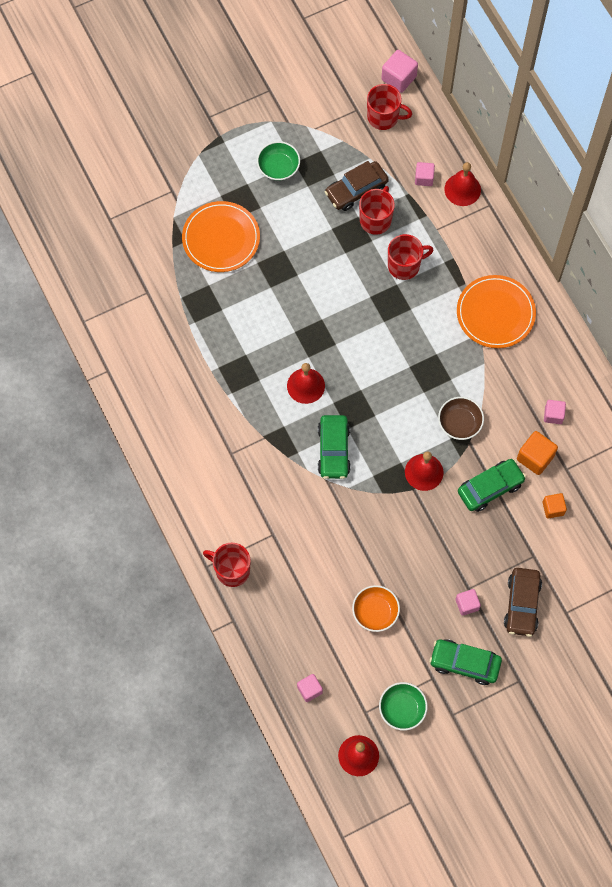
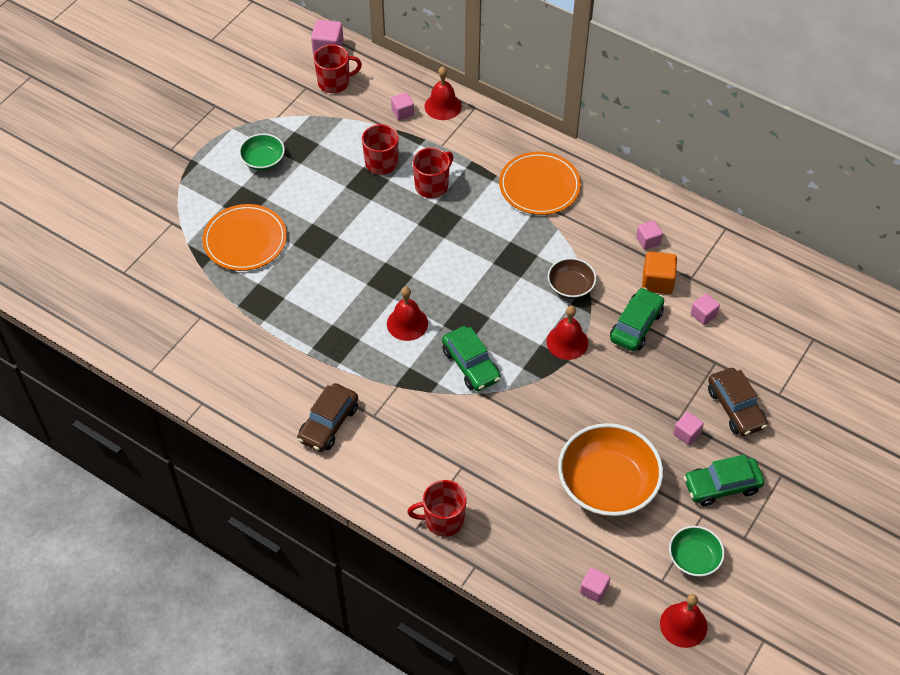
camera: 30 degrees left, 15 degrees down
(356, 190) = (348, 147): brown car -> brown car (328, 423)
(375, 612) = (607, 485): orange bowl -> orange bowl, size x1.94
(553, 508) = (703, 315): orange cube -> pink cube

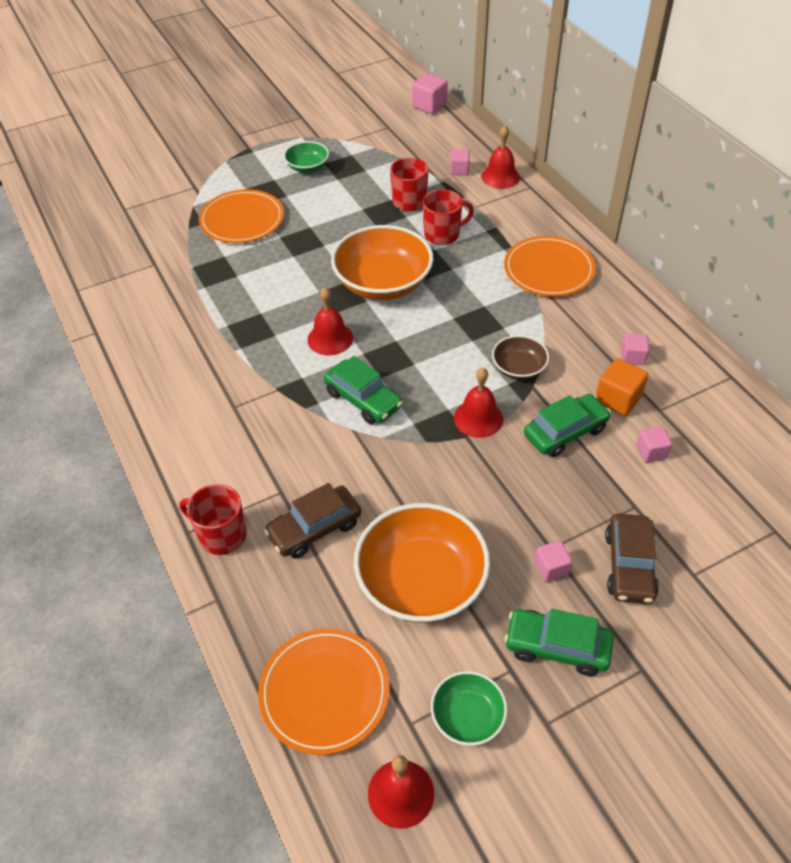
camera: 30 degrees right, 5 degrees down
(328, 423) = (187, 396): brown car -> brown car (314, 529)
(334, 82) = (415, 131): red mug -> none
(414, 253) = (383, 283): none -> orange bowl
(471, 365) = (363, 399): green car -> green car turned 45 degrees counterclockwise
(594, 589) = (324, 692): pink cube -> orange plate

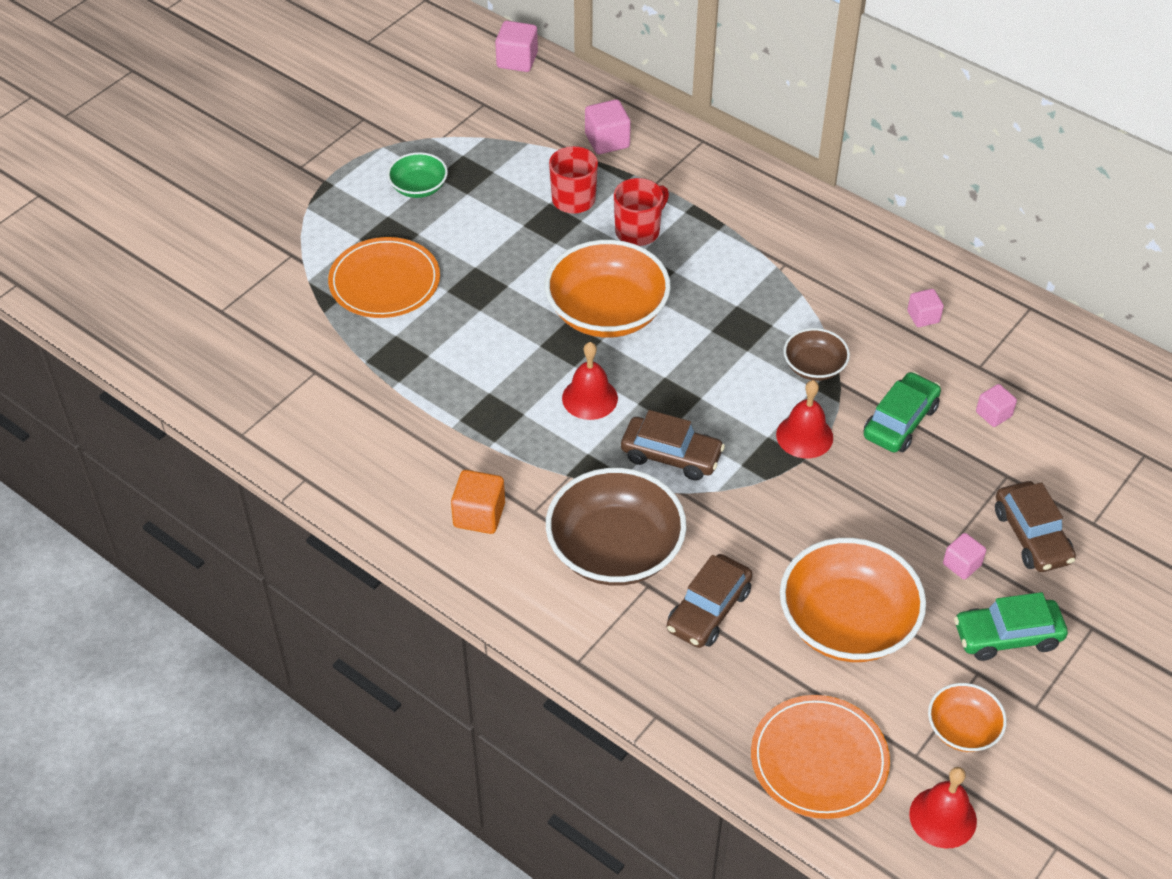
camera: 25 degrees left, 0 degrees up
(221, 535) = (616, 652): red mug -> none
(274, 456) = (615, 550): none -> brown bowl
(363, 399) = (671, 456): green car -> brown car
(459, 170) = (607, 141): pink cube -> pink cube, size x1.54
(467, 716) = (963, 729): green bowl -> orange bowl
(500, 177) = (660, 136): red bell -> none
(548, 269) = (781, 240): orange plate -> none
(618, 399) = (933, 368): orange cube -> orange cube (479, 515)

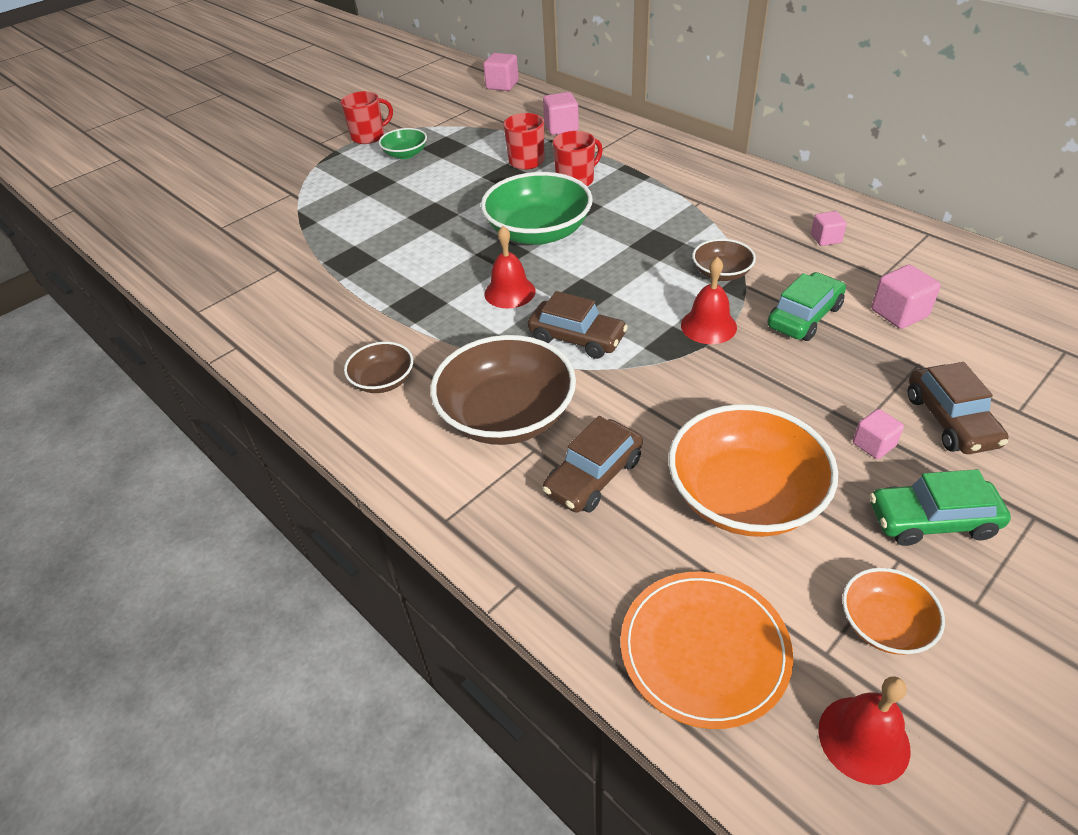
camera: 10 degrees right, 5 degrees down
(362, 155) = (369, 136): none -> red mug
(384, 281) = (358, 210): orange plate -> none
(479, 515) = (383, 381): orange cube -> brown bowl
(607, 312) = (538, 232): orange bowl -> green bowl
(993, 414) = (899, 313): pink cube -> pink cube, size x1.54

